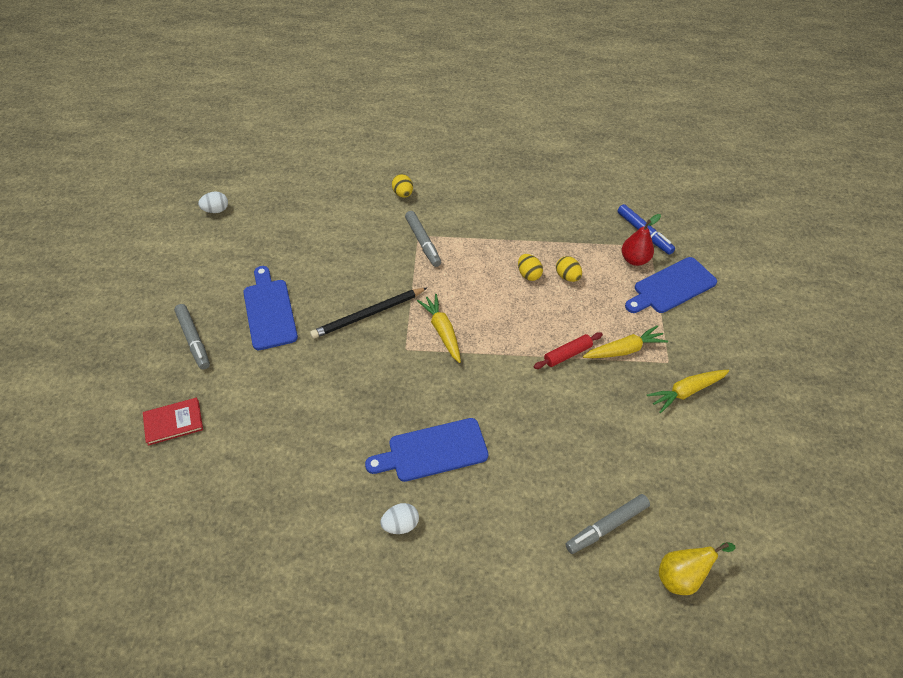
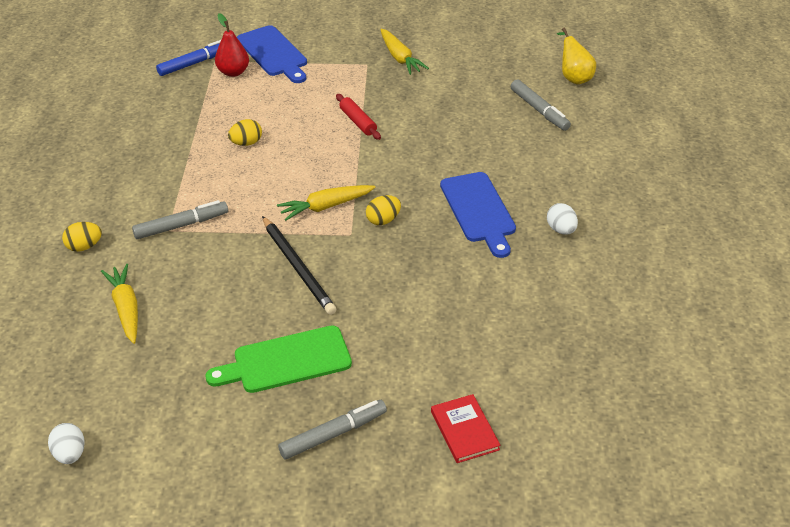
camera: 90 degrees left, 10 degrees down
(269, 311) = (286, 361): blue cutting board -> green cutting board
(567, 276) = (252, 117): yellow egg -> yellow egg (383, 220)
(624, 350) = (352, 87): yellow carrot -> yellow carrot (126, 308)

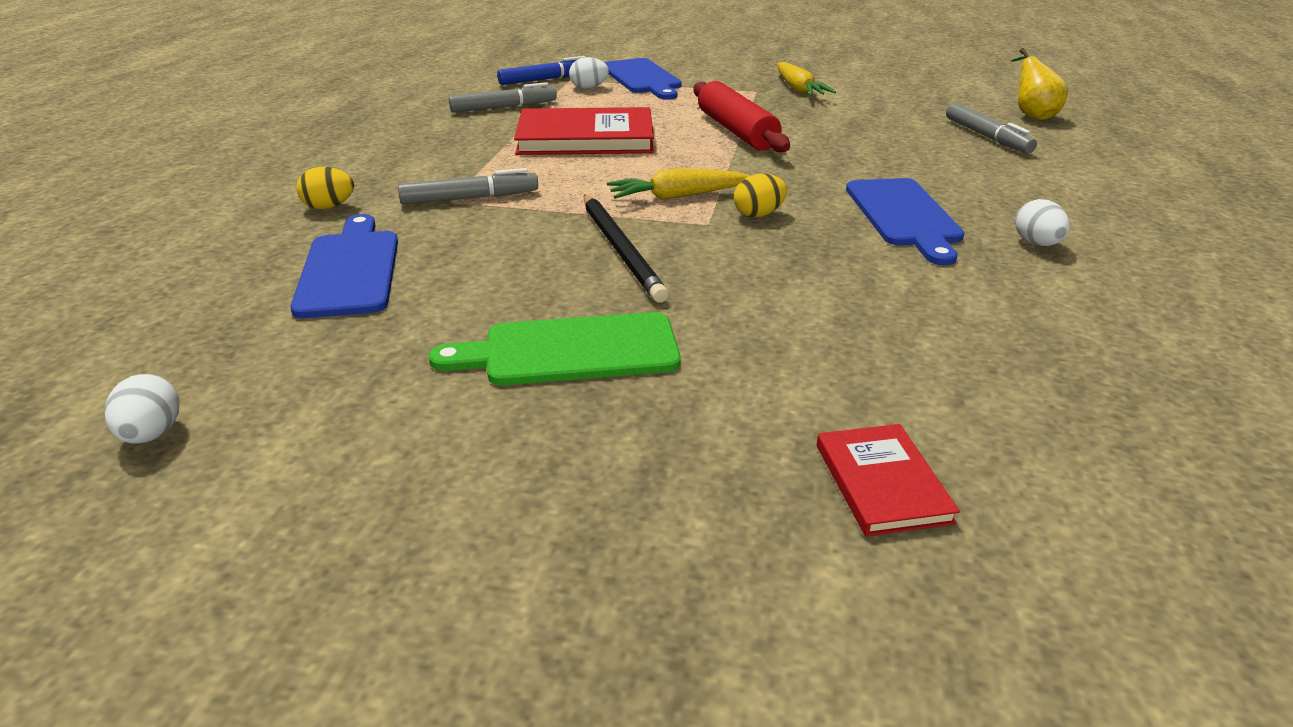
camera: 10 degrees right, 10 degrees down
(126, 308) = (349, 270): yellow carrot -> blue cutting board
(233, 72) = (589, 88): red pear -> white egg
(246, 143) = (585, 138): yellow egg -> red book
(333, 434) = (626, 460): grey marker -> grey marker (504, 107)
(358, 122) = (737, 131): red rolling pin -> red rolling pin, size x1.76

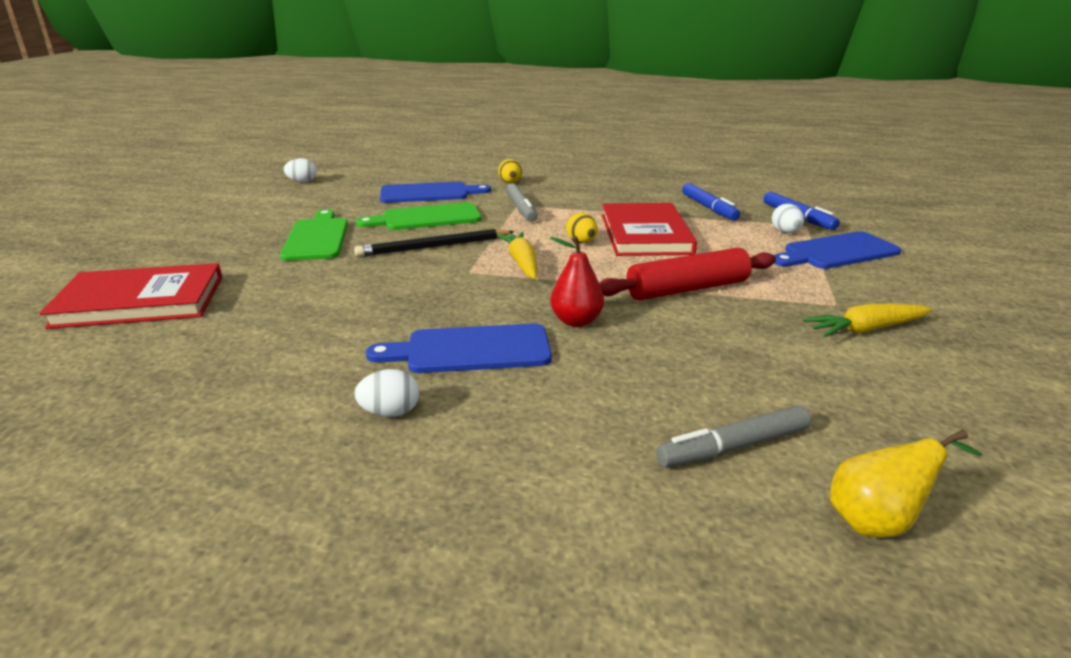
camera: 90 degrees right, 5 degrees down
(490, 263) = (426, 218): none -> green cutting board
(504, 107) = (709, 208): grey marker -> blue marker
(758, 214) = (483, 289): yellow egg -> yellow egg (581, 242)
(822, 174) = (576, 321): none -> red pear
(882, 483) = (140, 301): red book -> red book, size x1.91

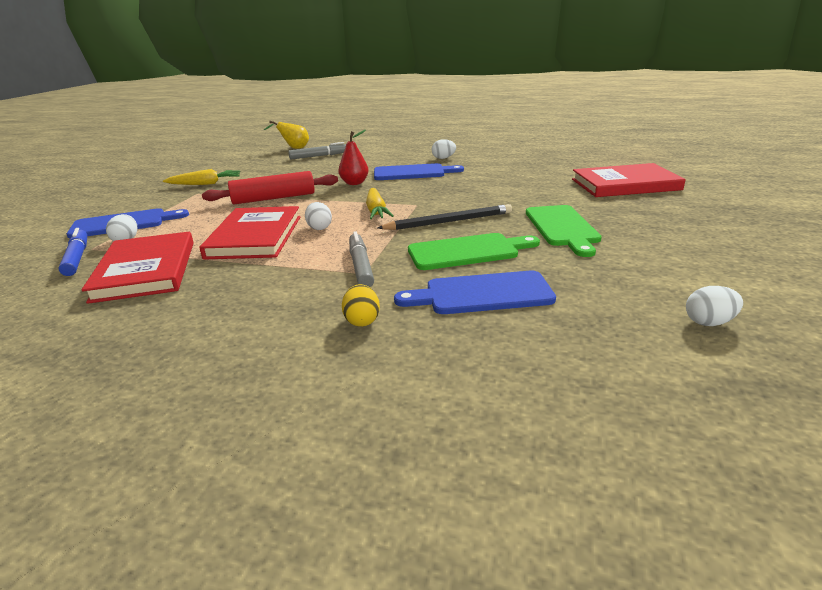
camera: 175 degrees left, 0 degrees up
(581, 242) = (319, 228): yellow egg -> white egg
(709, 208) = (145, 270): blue marker -> red book

